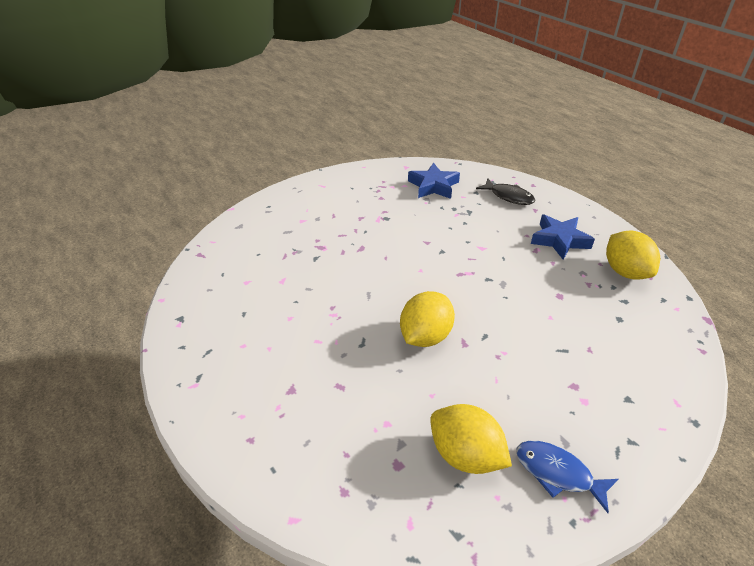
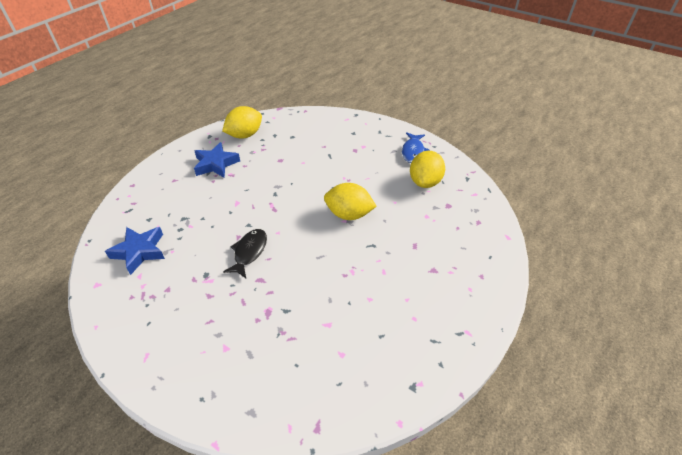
camera: 110 degrees left, 5 degrees up
(509, 196) = (155, 197): black fish -> black fish (249, 252)

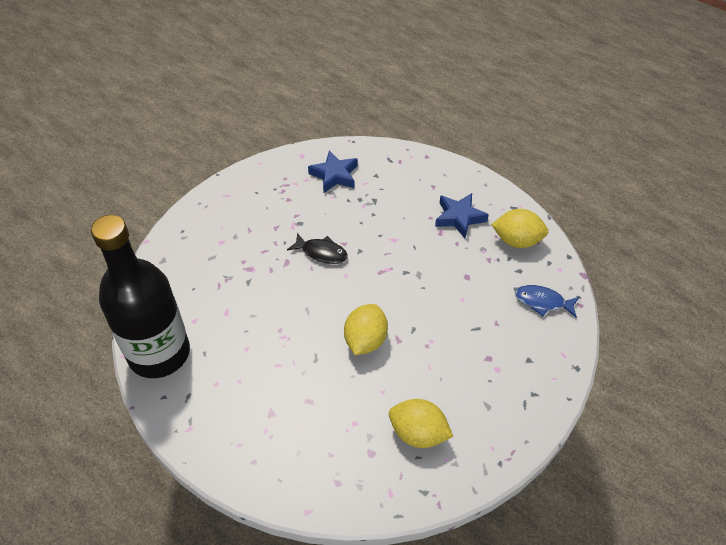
camera: 95 degrees right, 5 degrees up
(245, 135) = (517, 241): yellow lemon -> yellow lemon turned 45 degrees counterclockwise
(389, 381) = (159, 353): none -> black bottle
(413, 151) = (485, 431): blue fish -> blue fish (542, 302)

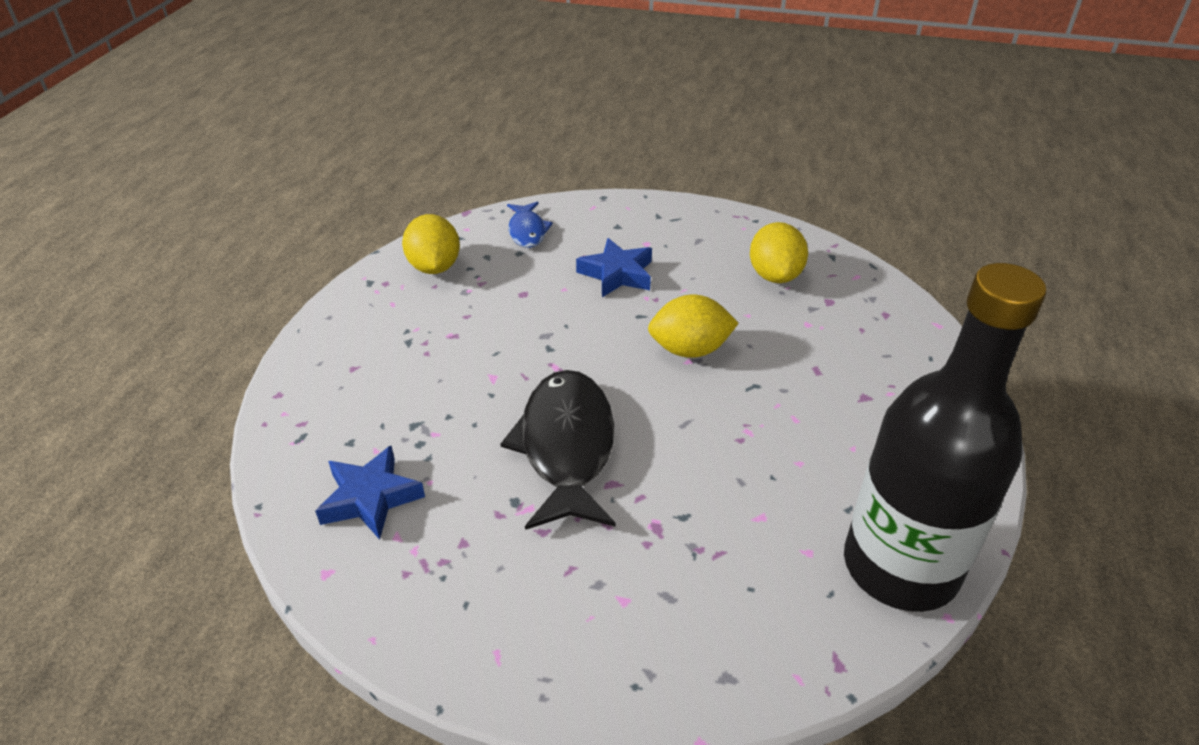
camera: 115 degrees left, 10 degrees down
(321, 253) = (566, 447): black fish -> black fish, size x1.90
(459, 217) = (413, 325): blue star -> blue star (617, 274)

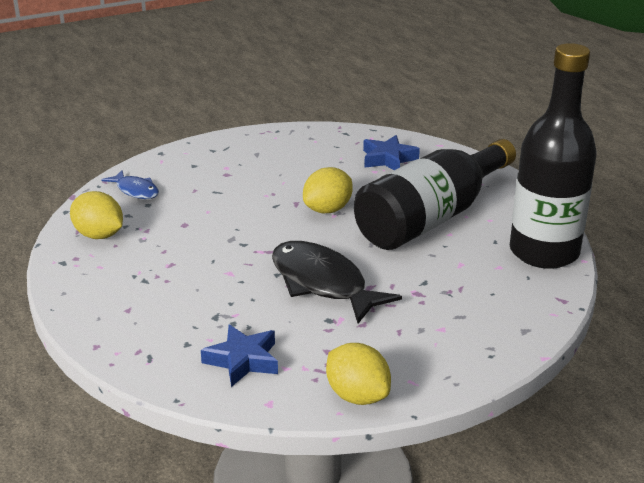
camera: 40 degrees left, 10 degrees down
(617, 274) = (231, 190): blue star -> blue star (388, 159)
(774, 275) = (326, 155): yellow lemon -> yellow lemon (357, 396)
(801, 426) = (431, 218): none -> black bottle

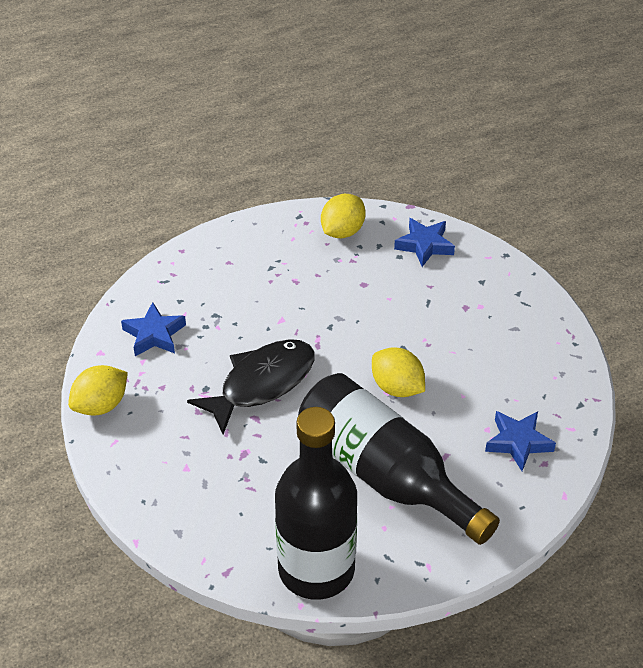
camera: 90 degrees right, 15 degrees up
(135, 190) = (424, 245): blue fish -> blue star

